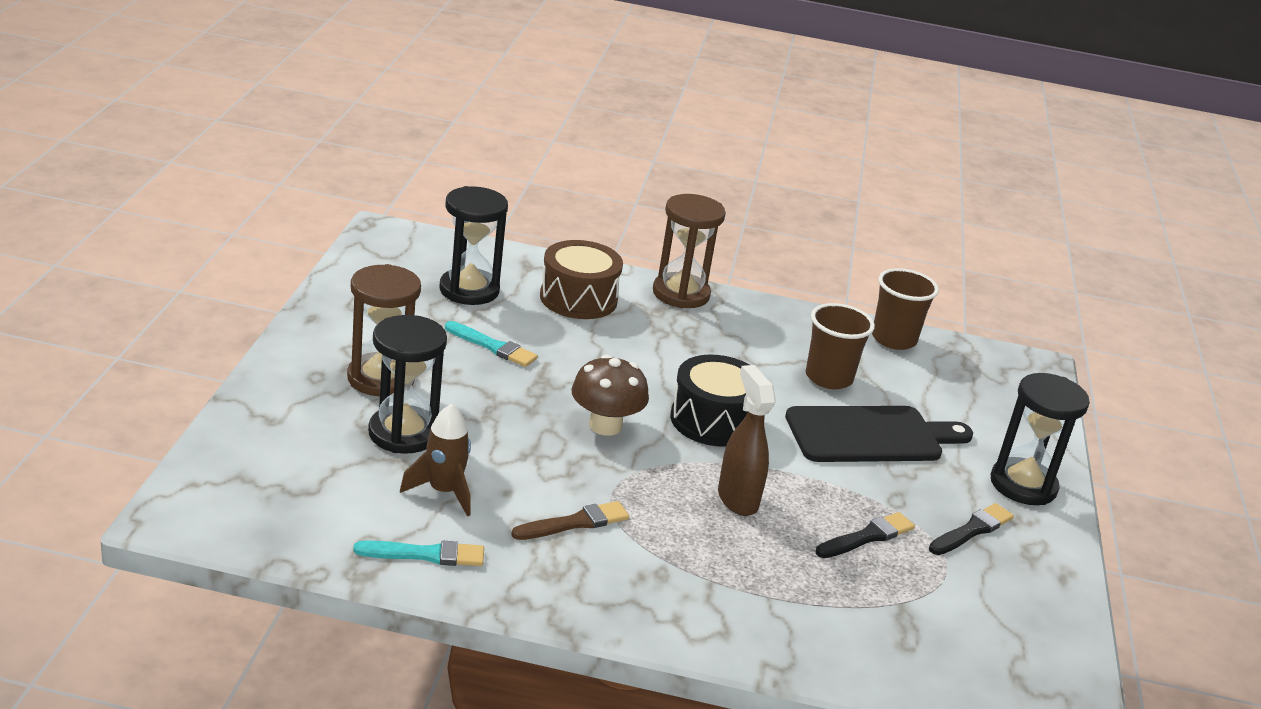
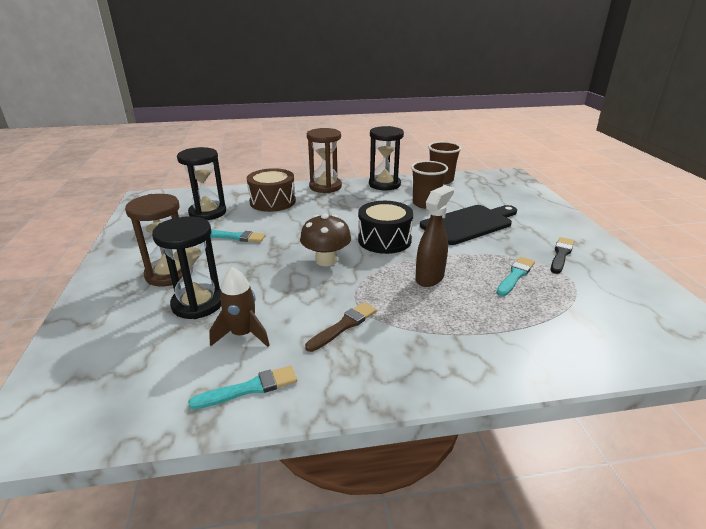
camera: 15 degrees left, 0 degrees up
(737, 499) = (430, 278): brown spray bottle -> brown spray bottle turned 75 degrees clockwise
(867, 537) = (515, 276): black brush -> turquoise brush
(1023, 485) = (560, 225): black hourglass -> black hourglass (384, 184)

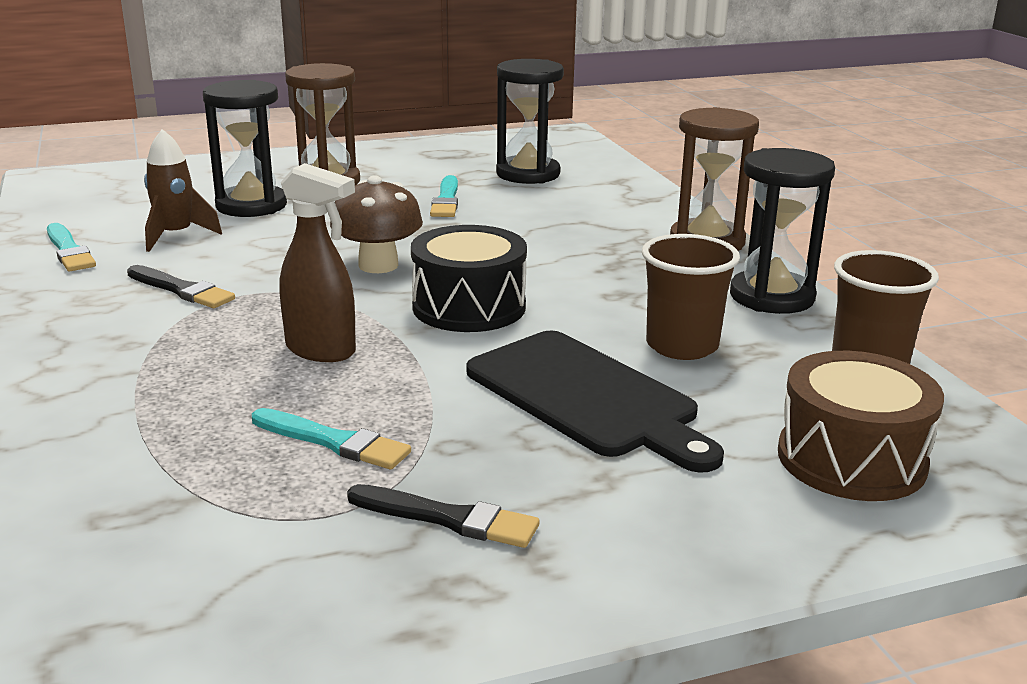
camera: 80 degrees right, 5 degrees down
(272, 201) = (599, 208): brown drum -> brown drum (851, 459)
(343, 326) = (182, 290): brown brush -> black brush

